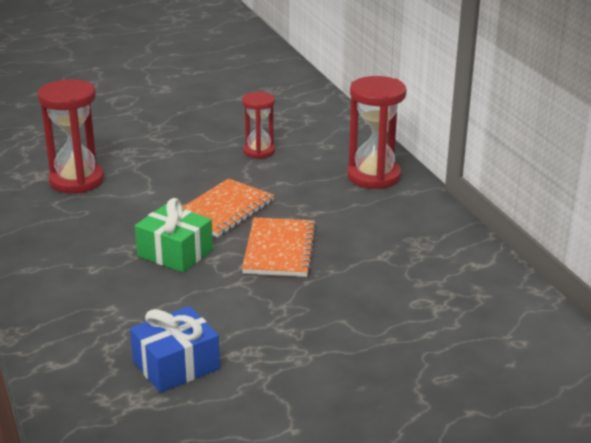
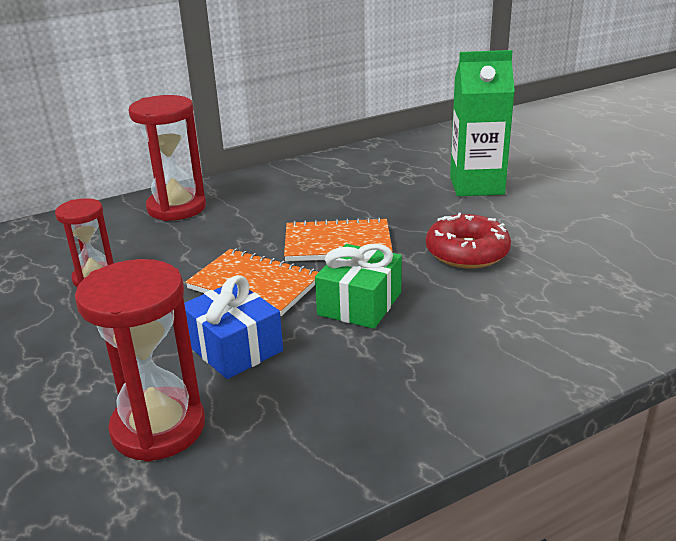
camera: 95 degrees left, 0 degrees up
(176, 365) = (563, 273): blue gift -> blue gift (234, 347)
(238, 316) = (467, 252): none -> red donut
(395, 349) = (476, 186): none -> green carton

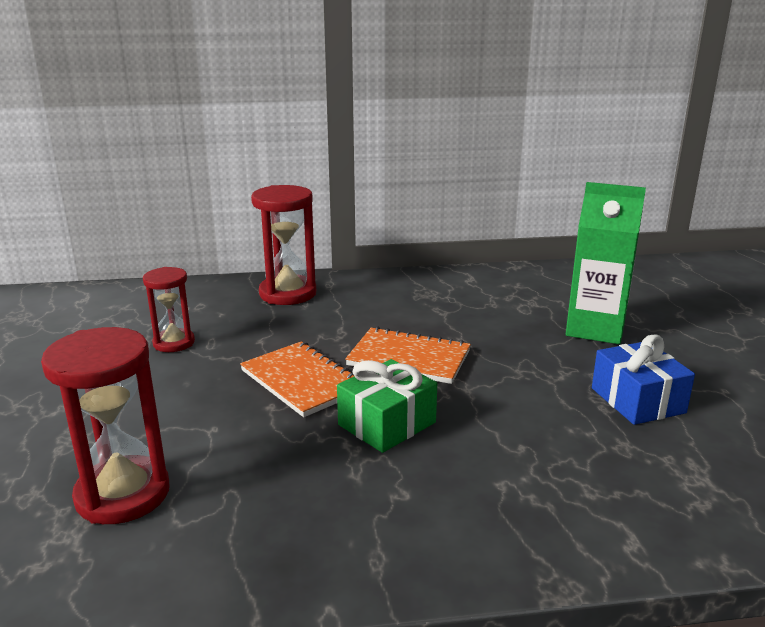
camera: 20 degrees right, 5 degrees down
(234, 347) = (240, 437): blue gift -> blue gift (637, 400)
(467, 252) = (534, 397): red donut -> none

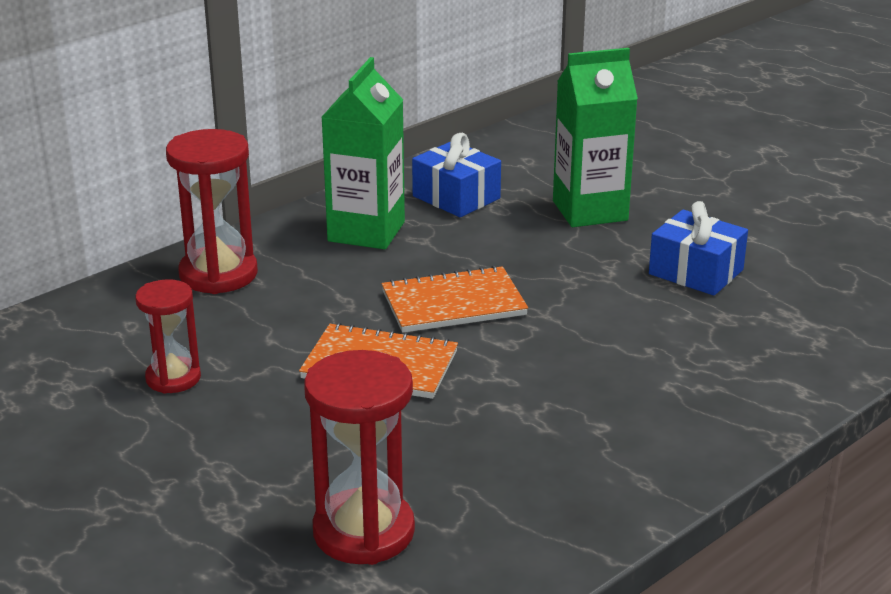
camera: 35 degrees left, 5 degrees up
(387, 424) = (515, 374): green gift -> none
(412, 296) = (366, 231): none -> green carton
(502, 293) = (456, 197): none -> blue gift

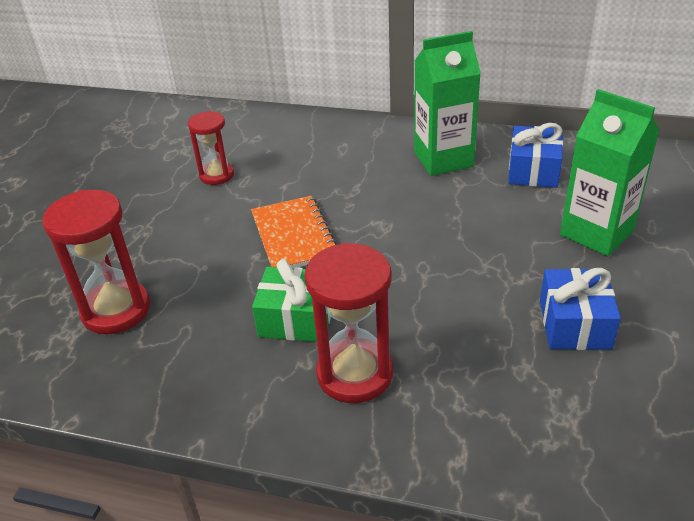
camera: 60 degrees right, 10 degrees up
(218, 274) = (335, 137): red hourglass -> red hourglass (354, 374)
(453, 303) = (395, 231): orange notebook -> none
(526, 410) = (296, 319): none -> green gift

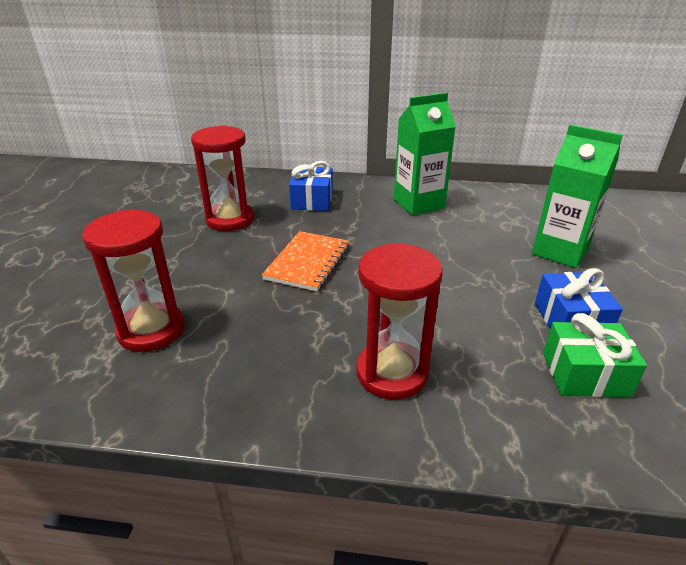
camera: 10 degrees left, 5 degrees down
(216, 175) = (230, 219): red hourglass -> red hourglass, size x1.60
(294, 236) = (308, 262): orange notebook -> orange notebook turned 45 degrees clockwise
(296, 319) = (326, 329): green gift -> green gift (585, 374)
(533, 170) = (493, 210): blue gift -> blue gift (312, 200)

